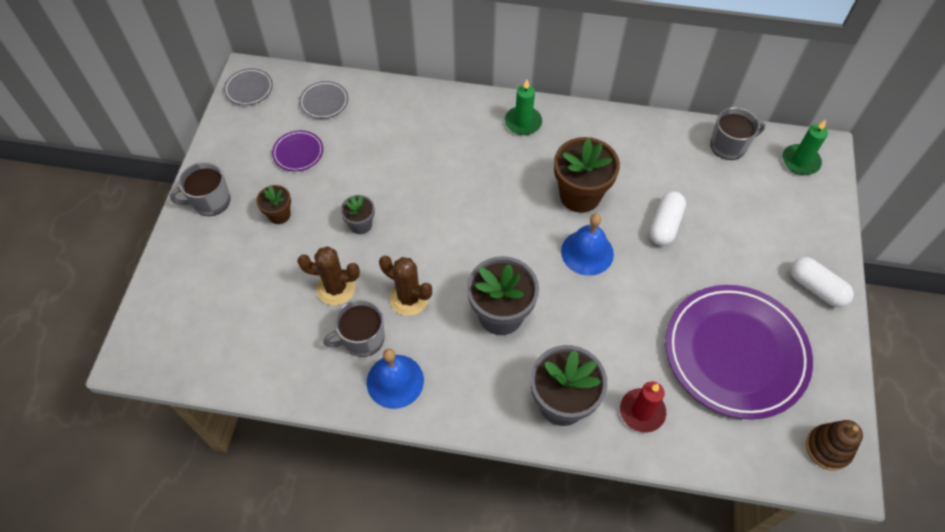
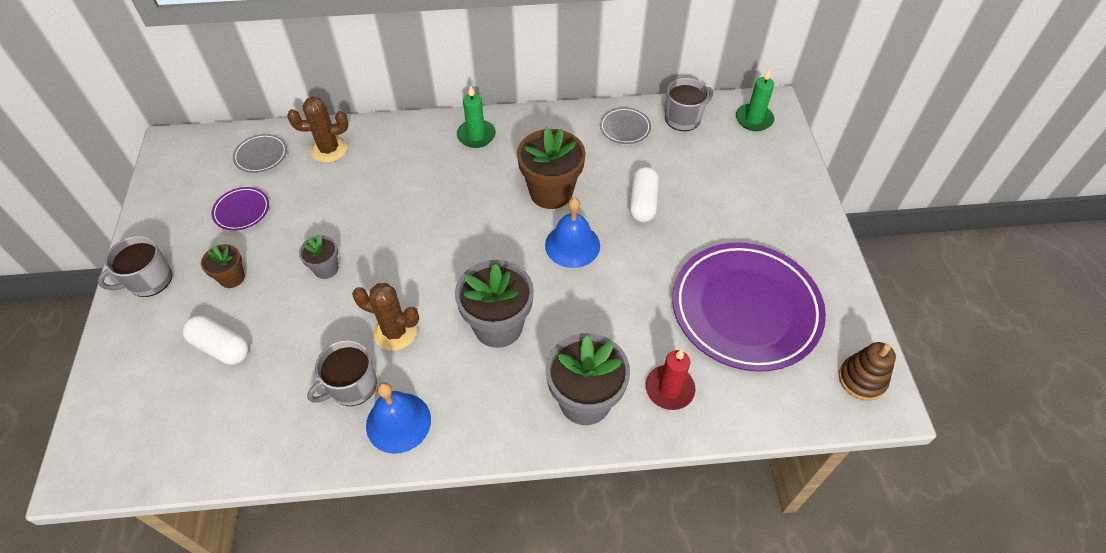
camera: 15 degrees left, 5 degrees down
(249, 89) = (174, 158): grey plate -> grey plate (625, 128)
(336, 288) = (311, 340): brown cactus -> brown cactus (329, 150)
(816, 288) = (803, 230): white capsule -> white capsule (221, 347)

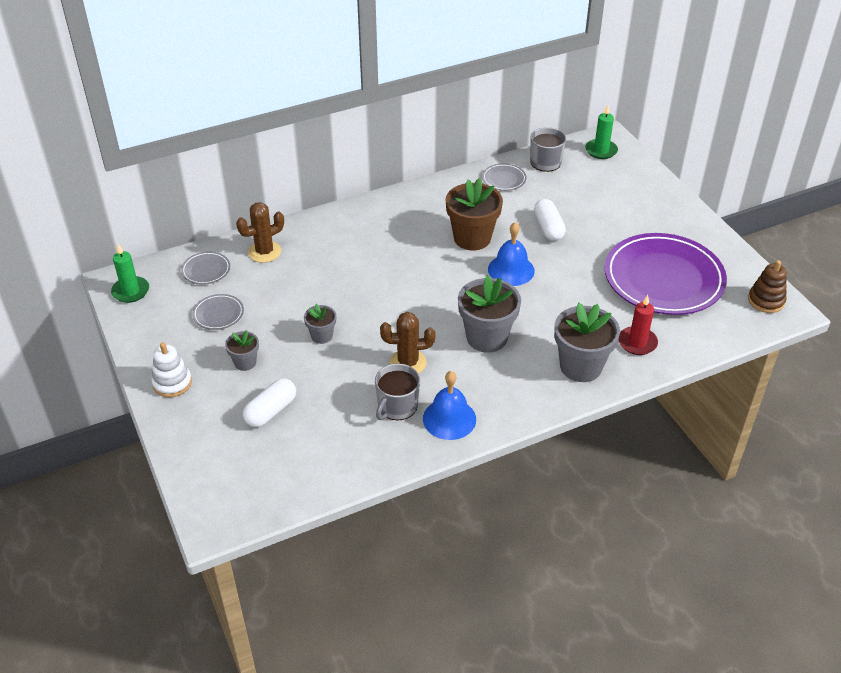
camera: 20 degrees left, 10 degrees down
(149, 280) = (172, 383): grey mug -> white stacking toy
(221, 347) = (271, 411): white capsule -> white capsule turned 60 degrees counterclockwise
(232, 278) = (245, 362): brown flower pot -> grey flower pot
(242, 211) = (218, 314): purple plate -> grey plate
(476, 135) = (385, 212): green candle -> green candle (131, 291)

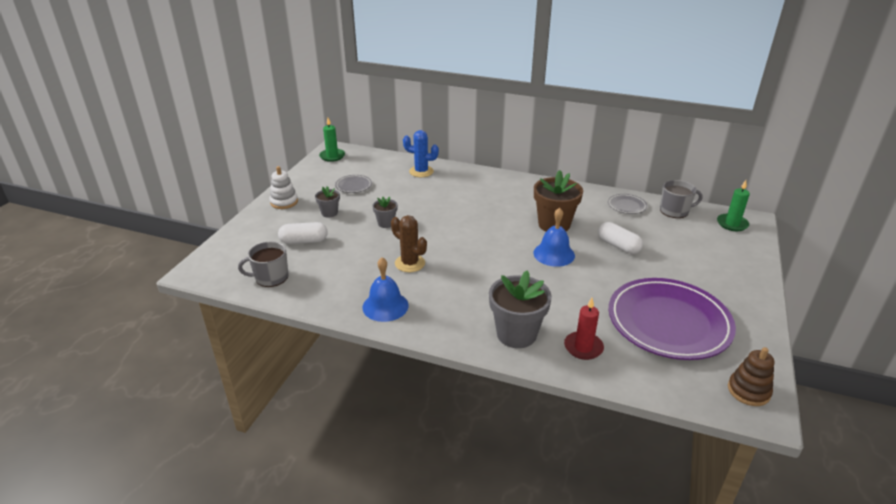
camera: 45 degrees right, 10 degrees down
(206, 270) = (380, 165): grey plate -> none
(264, 252) = (421, 171): brown cactus -> blue cactus
(397, 406) = (367, 280): grey mug -> grey mug (270, 277)
(486, 337) = (478, 279): grey flower pot -> none
(548, 228) = (618, 246): white capsule -> white capsule turned 75 degrees counterclockwise

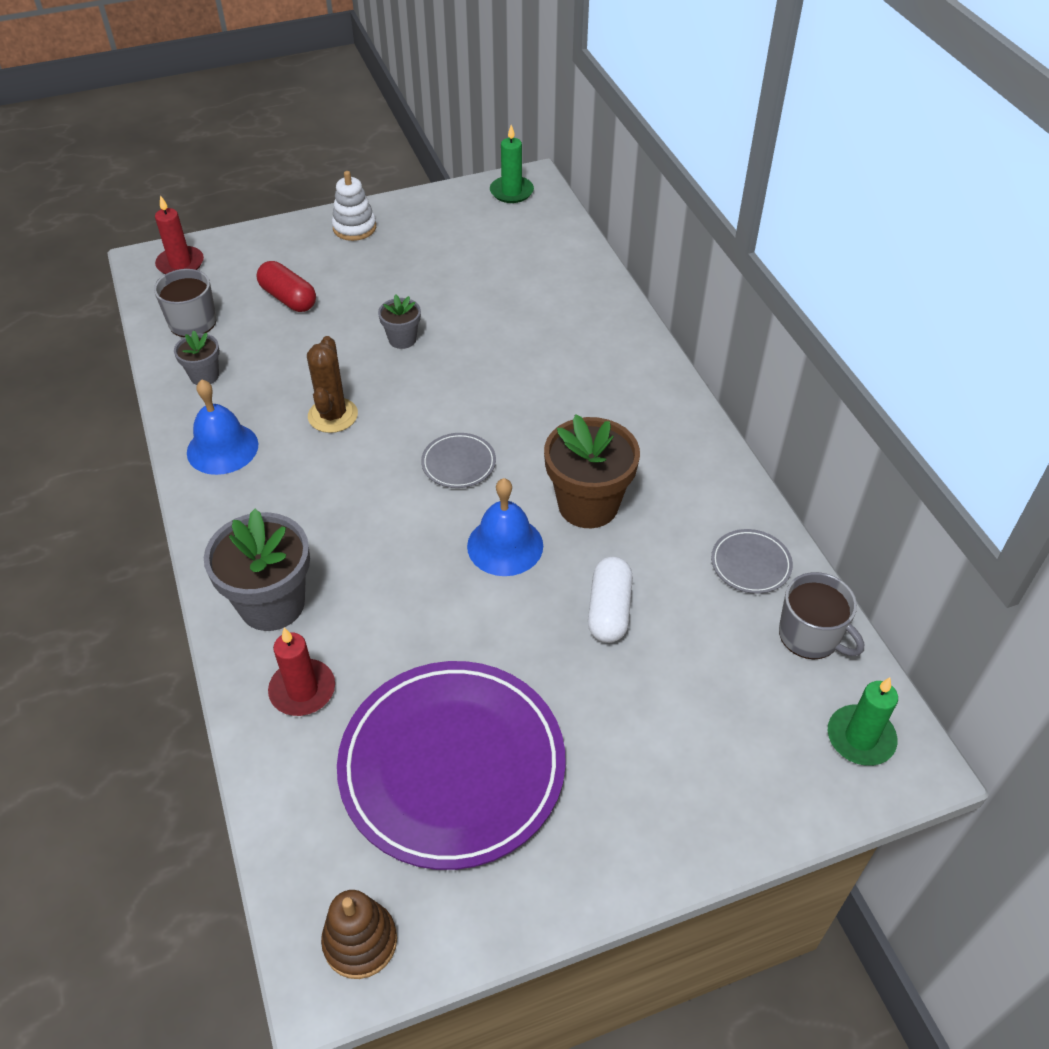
camera: 50 degrees right, 15 degrees up
(216, 262) = (180, 264): none -> red candle
(304, 241) = (288, 298): white capsule -> red capsule
(329, 213) = (372, 278): grey flower pot -> grey flower pot (204, 376)
(353, 186) = (460, 256): grey plate -> grey plate (458, 463)
(421, 171) = (573, 291): blue cactus -> none

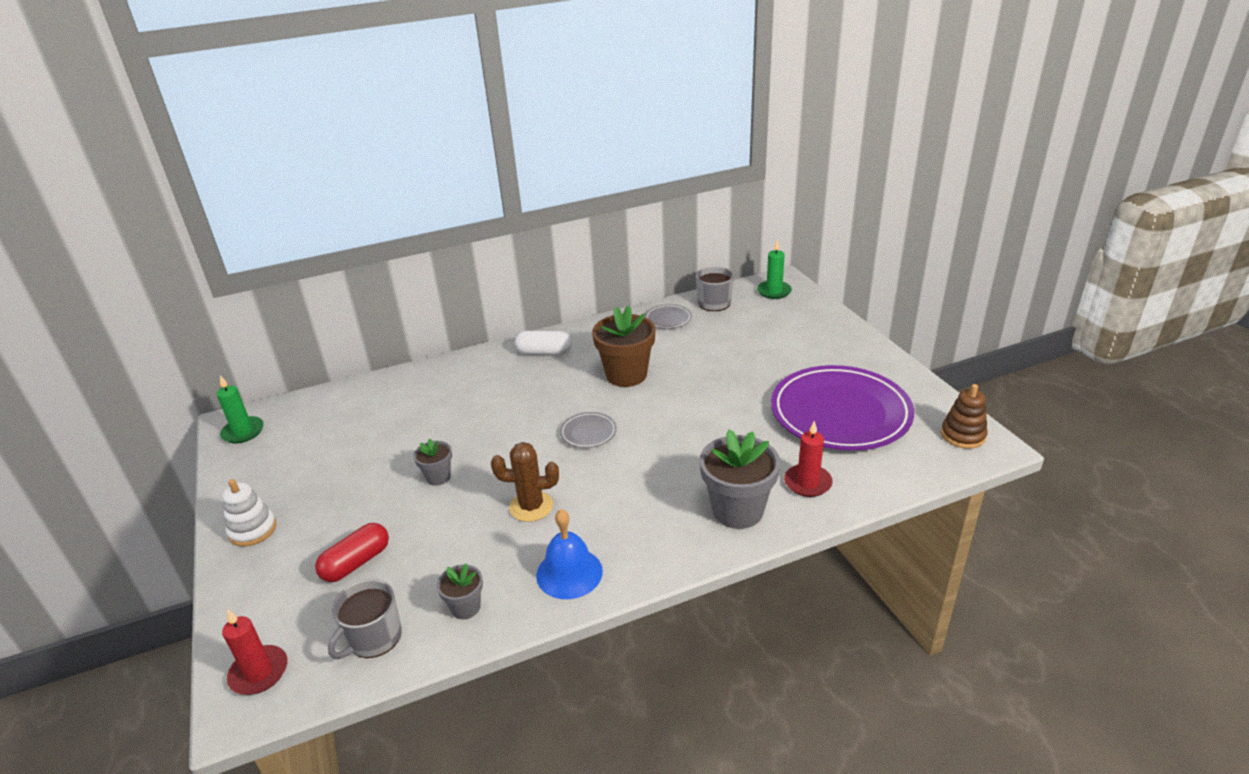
camera: 90 degrees left, 15 degrees down
(505, 545) = (665, 406): blue bell -> none
(609, 610) = (711, 364): white capsule -> white capsule (544, 352)

